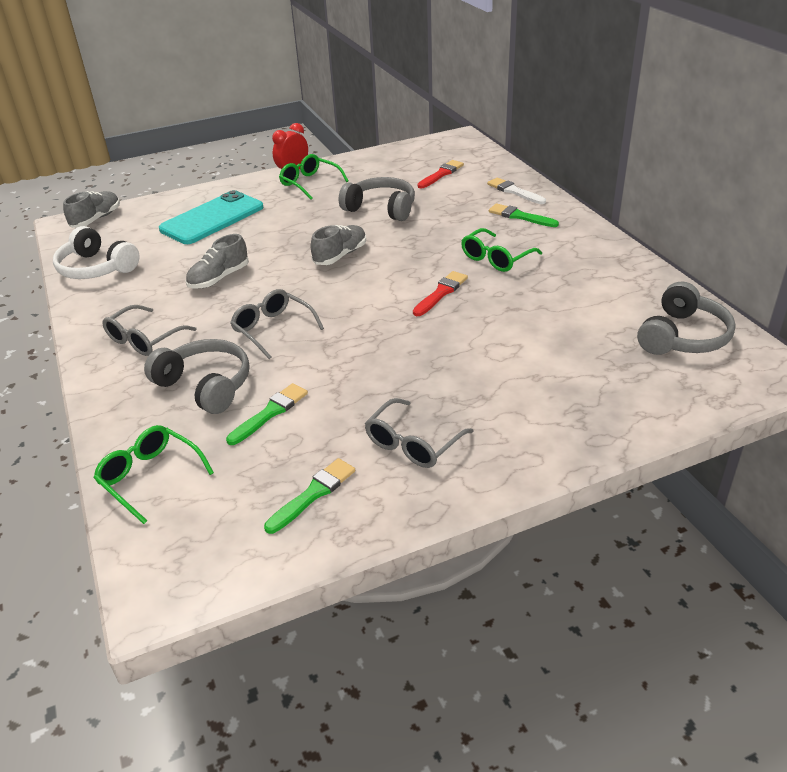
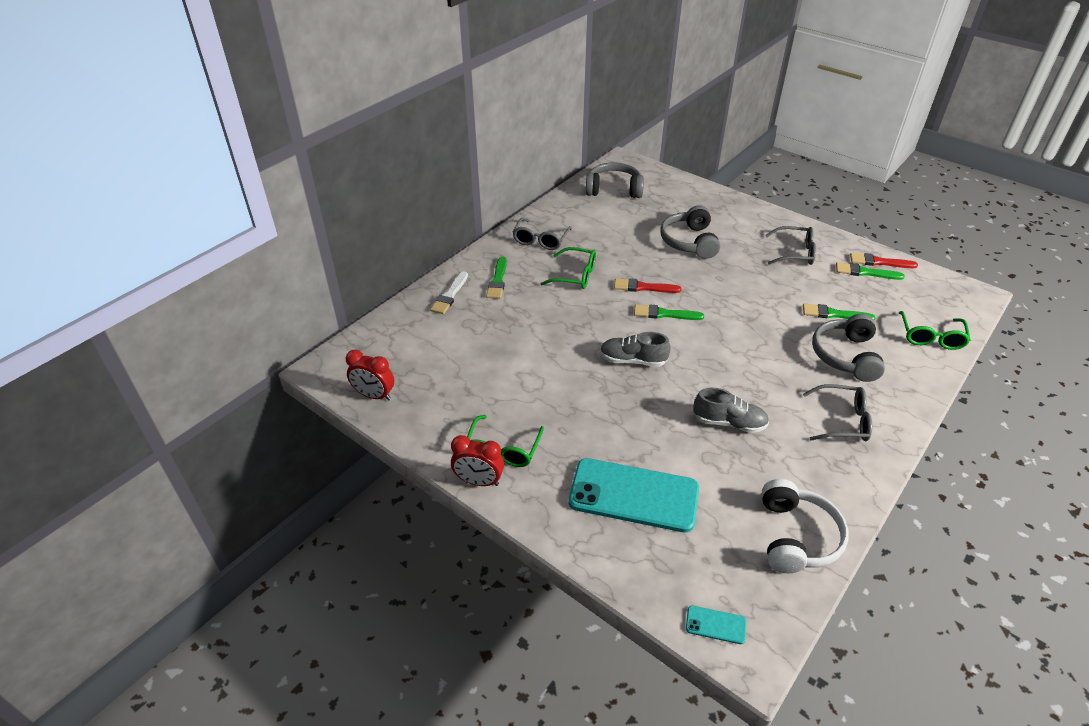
camera: 120 degrees left, 5 degrees up
(96, 219) = (715, 625): grey shoe -> turquoise phone
(273, 329) = (760, 353): grey glasses -> grey glasses (540, 240)
(381, 209) = (531, 367): grey headphones -> grey headphones (689, 242)
(386, 292) = (664, 314): none -> green brush
(412, 150) = (374, 395): none -> red clock
(441, 174) = (432, 352): red brush -> red brush (879, 262)

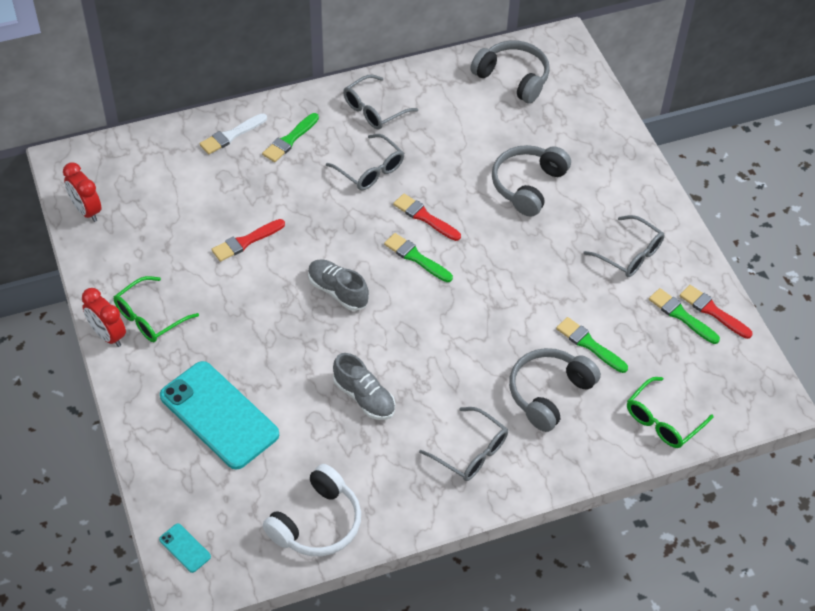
camera: 30 degrees right, 10 degrees up
(529, 359) = (246, 241): none -> red brush
(575, 275) = (370, 170): green glasses -> grey glasses

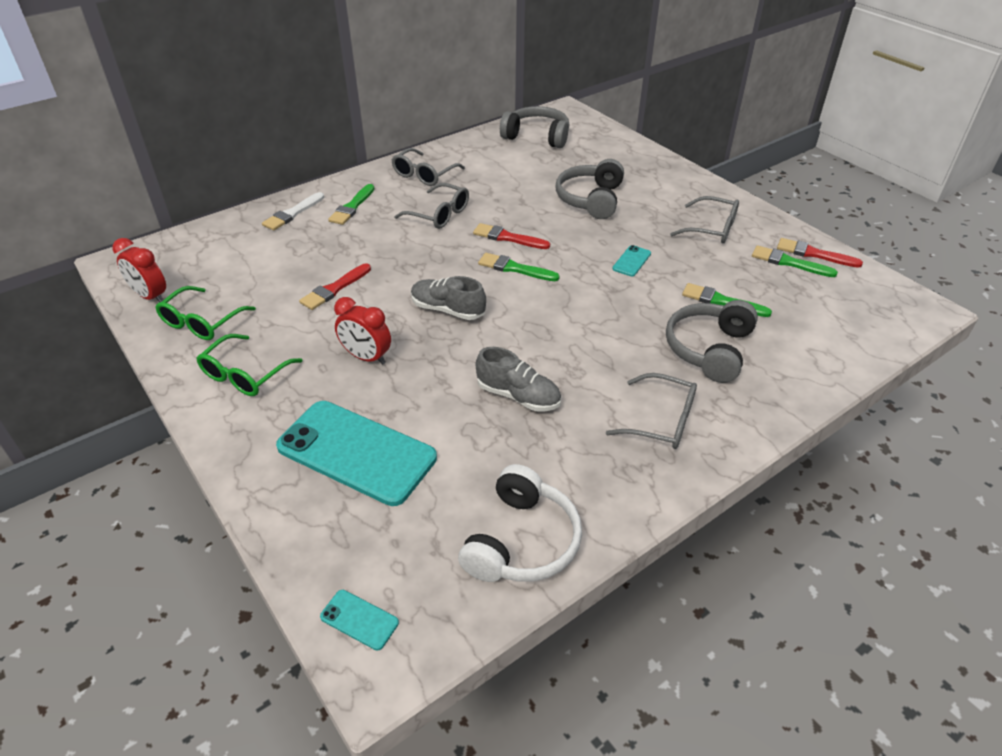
camera: 15 degrees left, 10 degrees down
(107, 335) = (197, 402): red clock -> red clock (366, 357)
(530, 276) = (631, 261): none -> turquoise phone
(662, 421) = (834, 347): green glasses -> green glasses (201, 322)

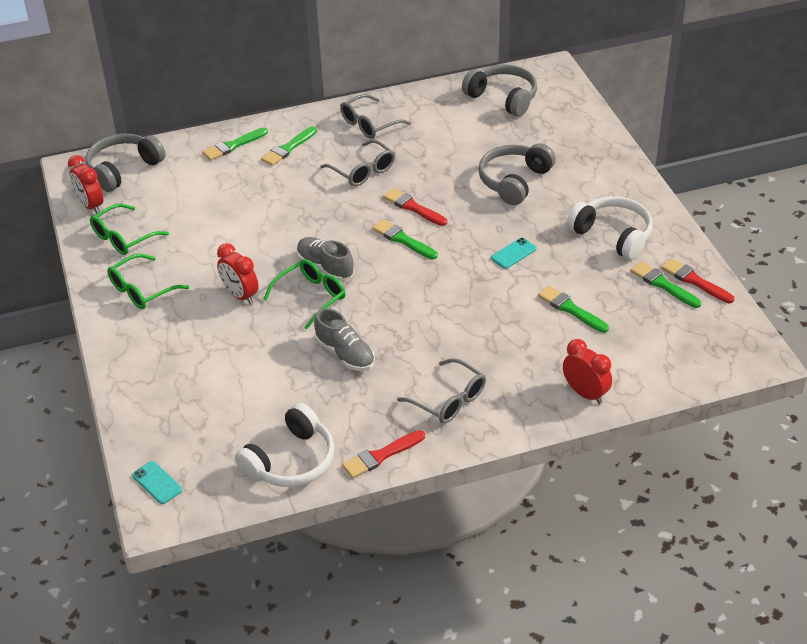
camera: 20 degrees right, 0 degrees up
(292, 213) = (233, 145): white brush -> green brush
(334, 289) = (239, 228): red brush -> red brush (381, 455)
(356, 452) = (201, 370): turquoise phone -> none
(448, 342) = (311, 297): none -> green glasses
(709, 349) = (529, 350): grey headphones -> grey headphones (123, 169)
(712, 229) = (613, 235): grey glasses -> white headphones
(795, 381) = (585, 393): none -> red clock

